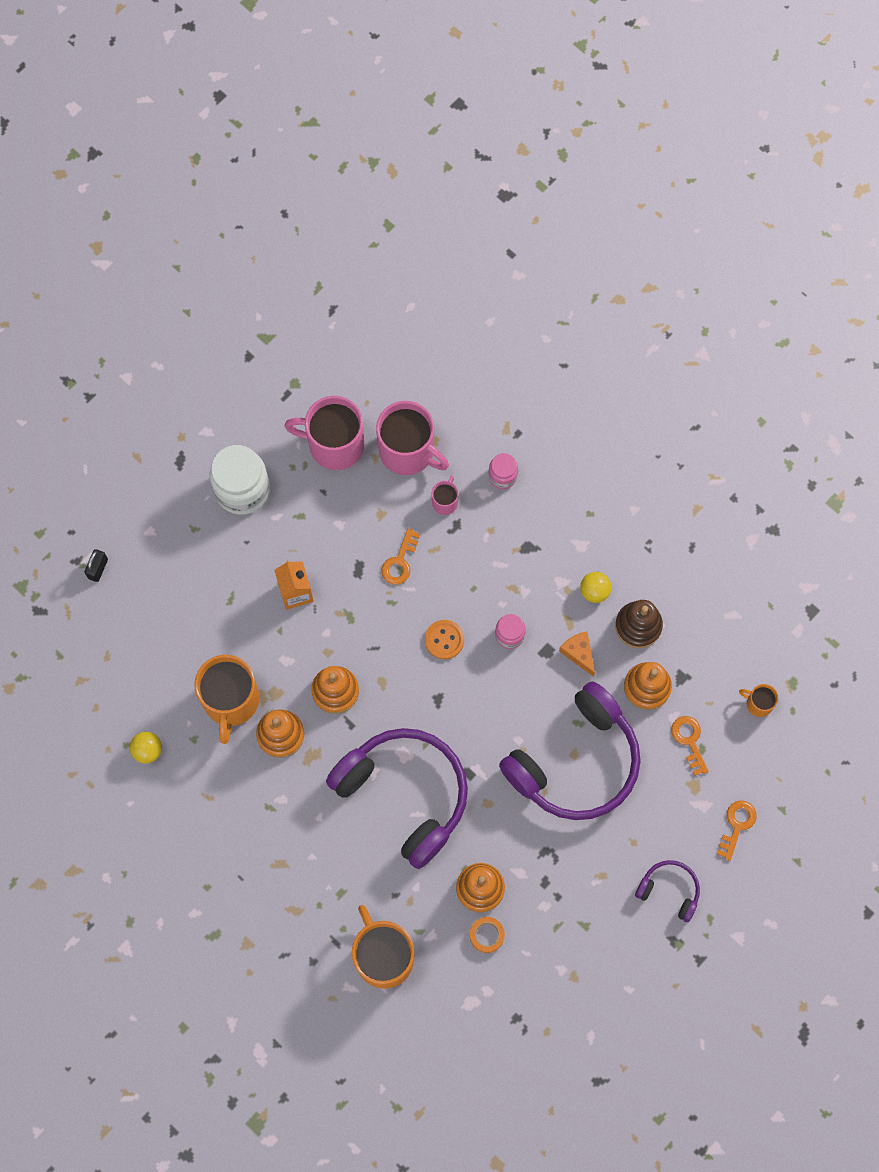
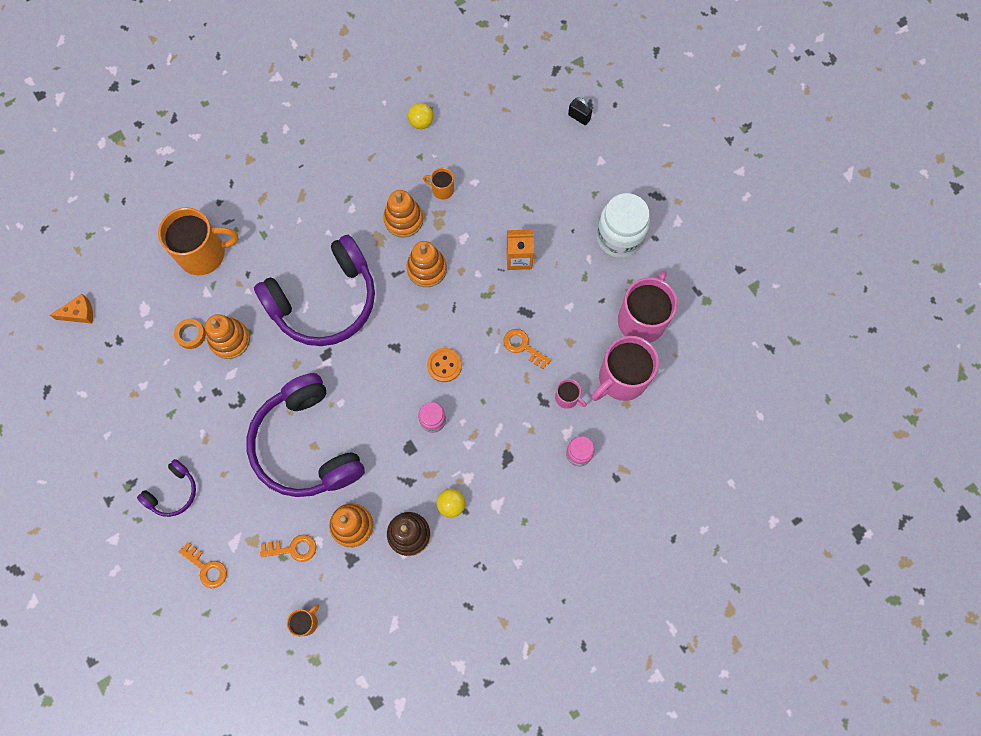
camera: 105 degrees right, 0 degrees up
(231, 701) = (442, 189): orange mug -> orange mug, size x0.47
(579, 653) = (400, 475): orange cheese -> orange cheese (79, 313)

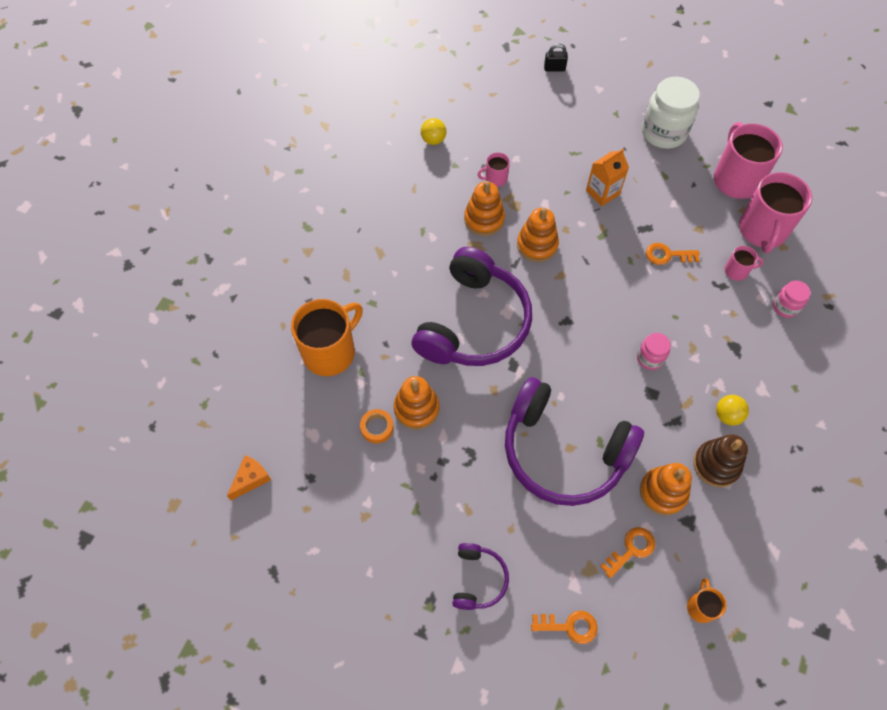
camera: 35 degrees left, 10 degrees down
(442, 189) = (495, 179): orange mug -> pink mug
(444, 365) = (619, 309): orange button -> none

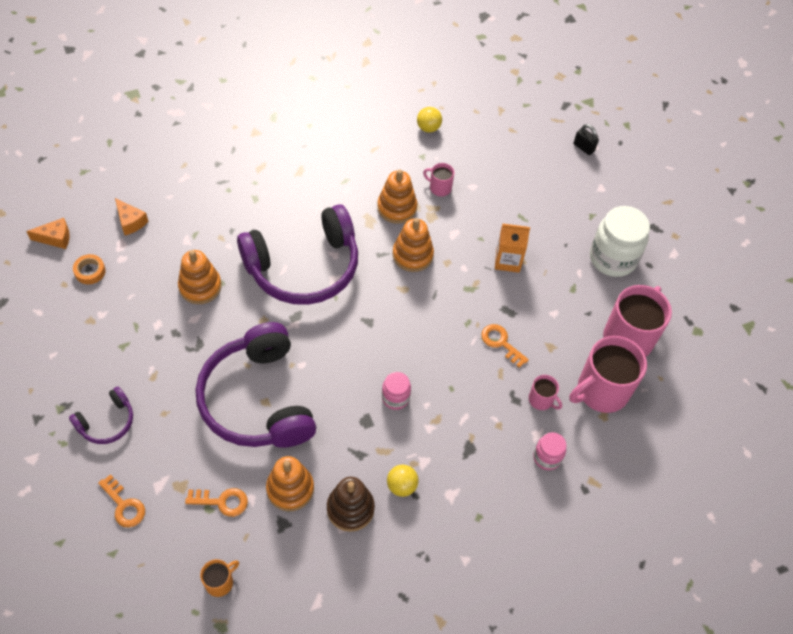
camera: 40 degrees right, 5 degrees down
(297, 409) = (130, 221): none -> orange cheese
(330, 352) = (192, 205): orange mug -> none
(377, 427) = (162, 276): orange tape -> orange tape (90, 271)

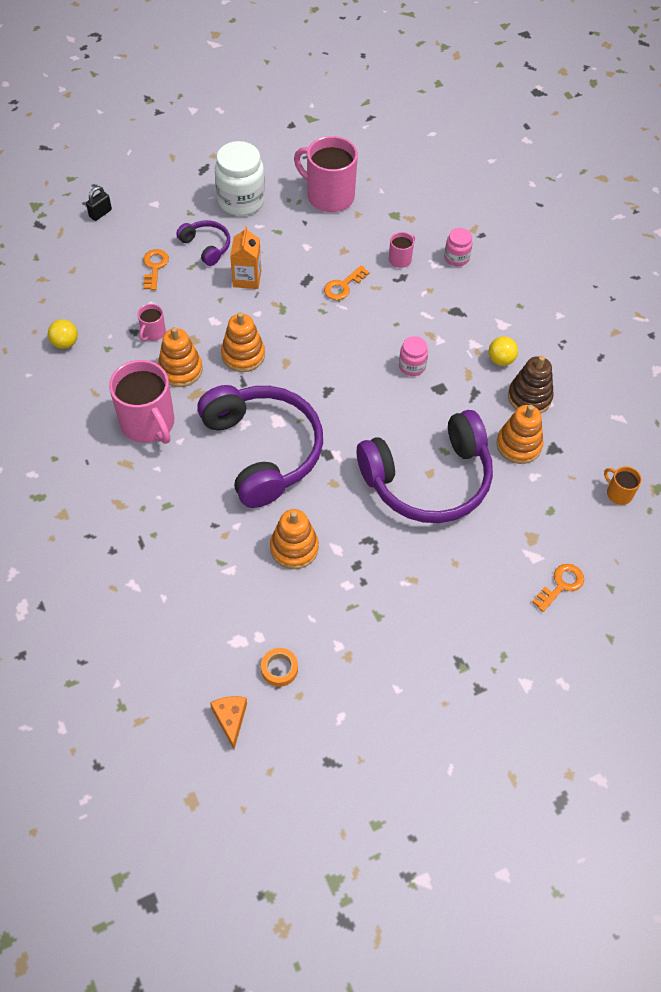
camera: 90 degrees left, 0 degrees up
(107, 422) = (473, 616): purple headphones -> purple headphones (206, 246)
(130, 221) = (203, 635): orange cheese -> none
(222, 501) = (541, 499): orange key -> orange key (154, 267)
(601, 391) = (386, 218): pink mug -> pink mug (148, 423)

